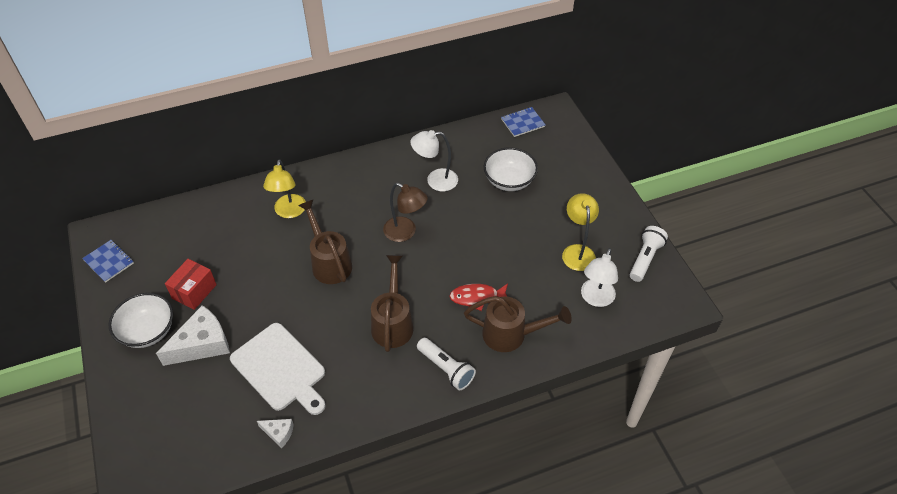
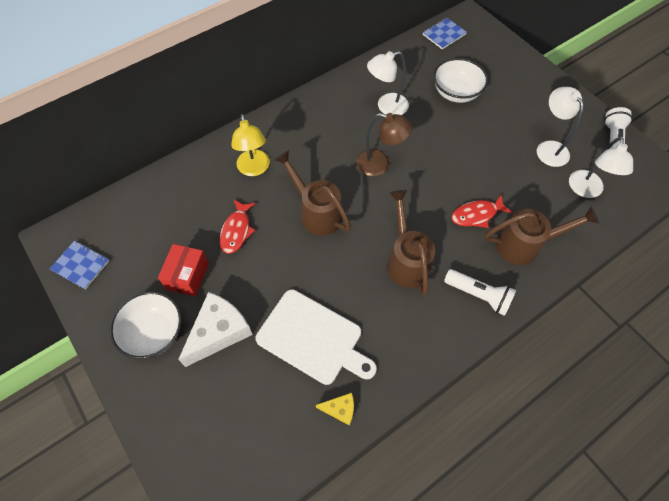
camera: 15 degrees left, 10 degrees up
(251, 262) = (236, 231): none -> red fish
(279, 433) = (340, 409): white cheese -> yellow cheese
(577, 251) = (549, 148): yellow lamp -> white lamp

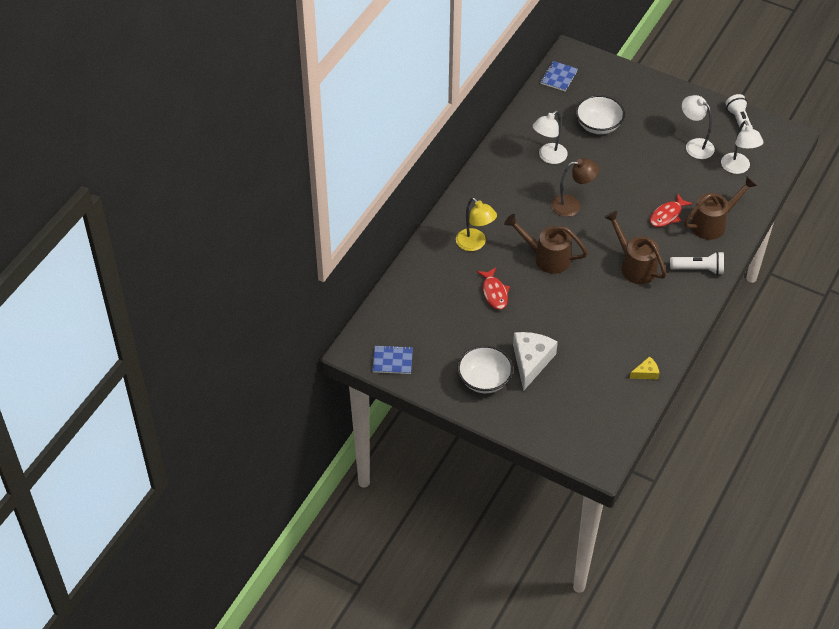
camera: 25 degrees left, 10 degrees down
(188, 276) = (481, 336): red box -> none
(313, 338) = (600, 340): white cutting board -> none

